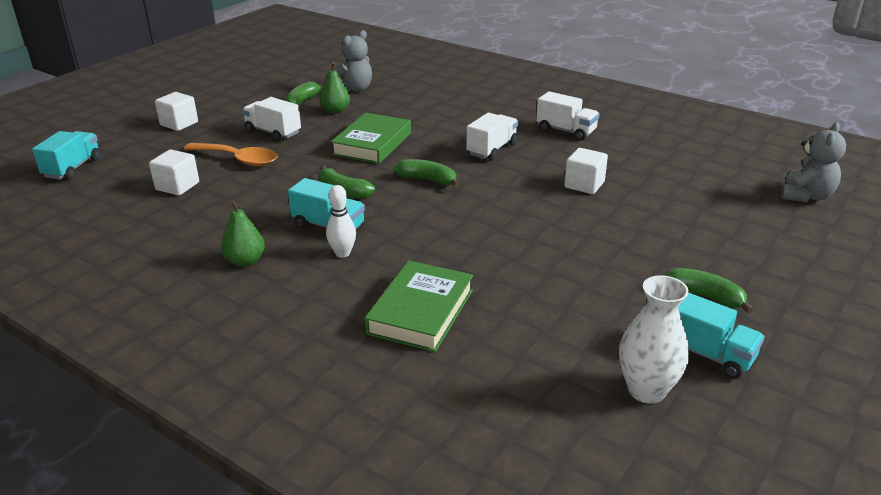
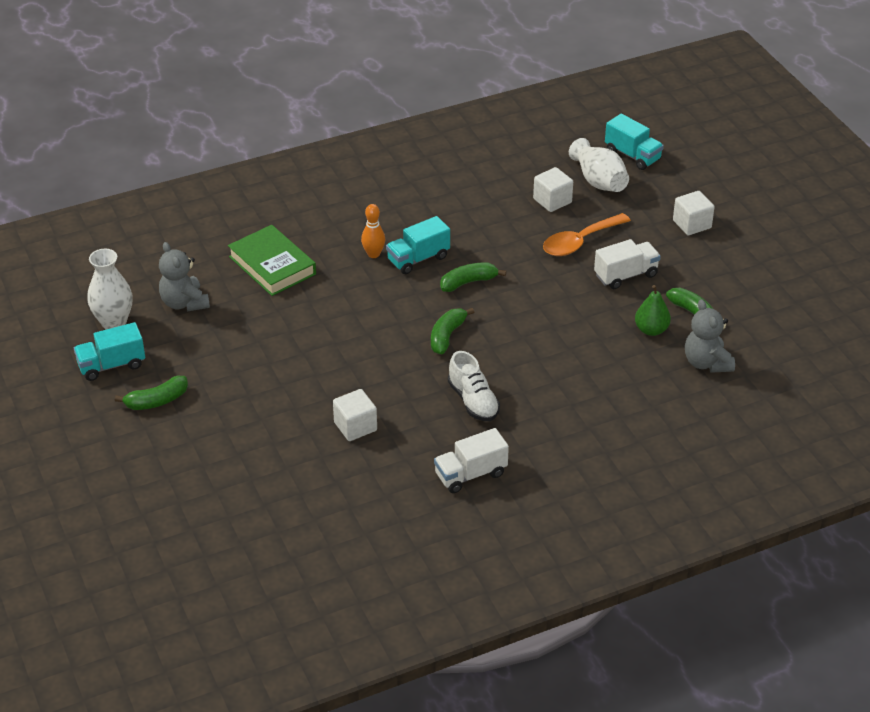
camera: 120 degrees right, 10 degrees up
(129, 173) = (599, 181): none -> white vase
(245, 261) = (404, 209): green pear -> none
(342, 253) = (373, 254): white bowling pin -> orange bowling pin
(372, 144) = (549, 329): green book -> none
(428, 180) = (447, 336): green banana -> green banana turned 150 degrees clockwise
(492, 149) = (473, 401): white truck -> white shoe
(806, 196) = (205, 563): grey teddy bear -> grey teddy bear (184, 303)

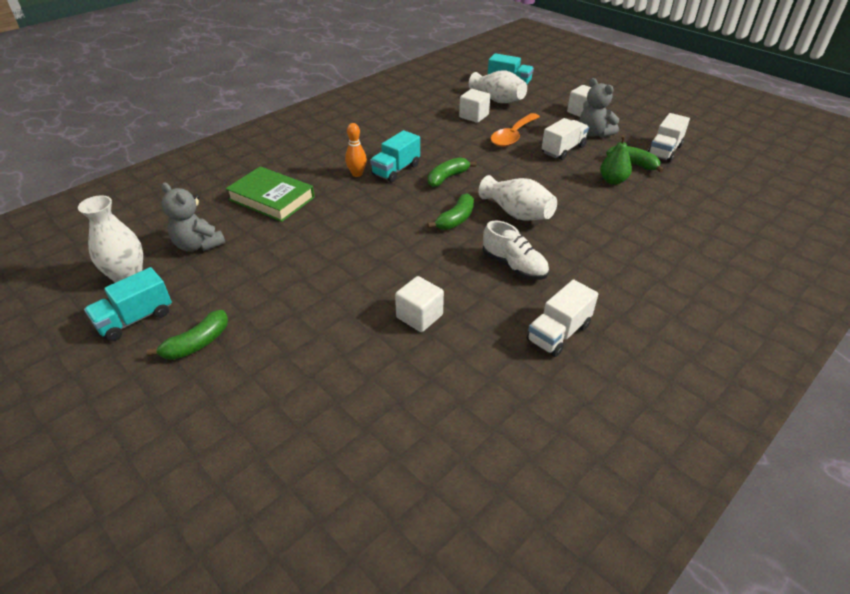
camera: 20 degrees left, 0 degrees up
(447, 336) = (456, 219): green banana -> green banana turned 150 degrees counterclockwise
(515, 344) = (517, 213): none -> white vase
(706, 363) = (673, 194): grey teddy bear -> grey teddy bear (594, 133)
(746, 305) = (664, 151): none -> white truck

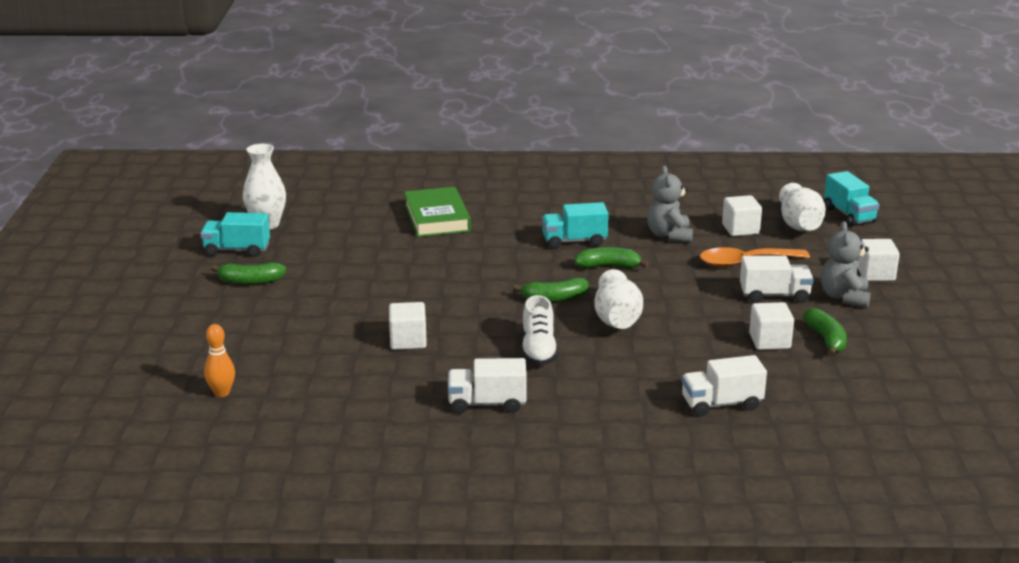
camera: 45 degrees right, 15 degrees down
(198, 245) = (337, 225): grey teddy bear -> grey teddy bear (669, 235)
(357, 174) = (535, 229): orange bowling pin -> orange bowling pin (222, 393)
(612, 180) = (769, 341): green pear -> white cube
(664, 151) = (892, 346): white truck -> white truck (721, 404)

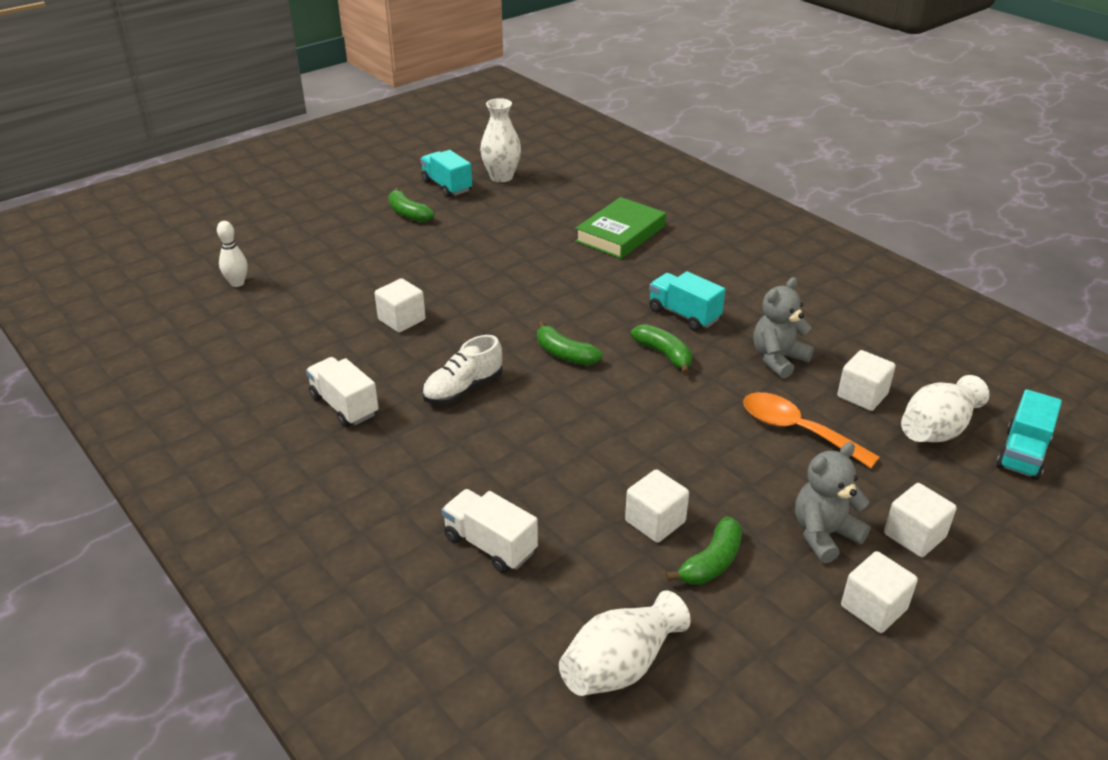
camera: 50 degrees right, 10 degrees up
(222, 393) = (237, 283): orange bowling pin -> white bowling pin
(617, 320) = (572, 406): white vase -> white vase (620, 665)
(774, 295) = (755, 482): white truck -> none
(915, 311) = (873, 608): none -> white cube

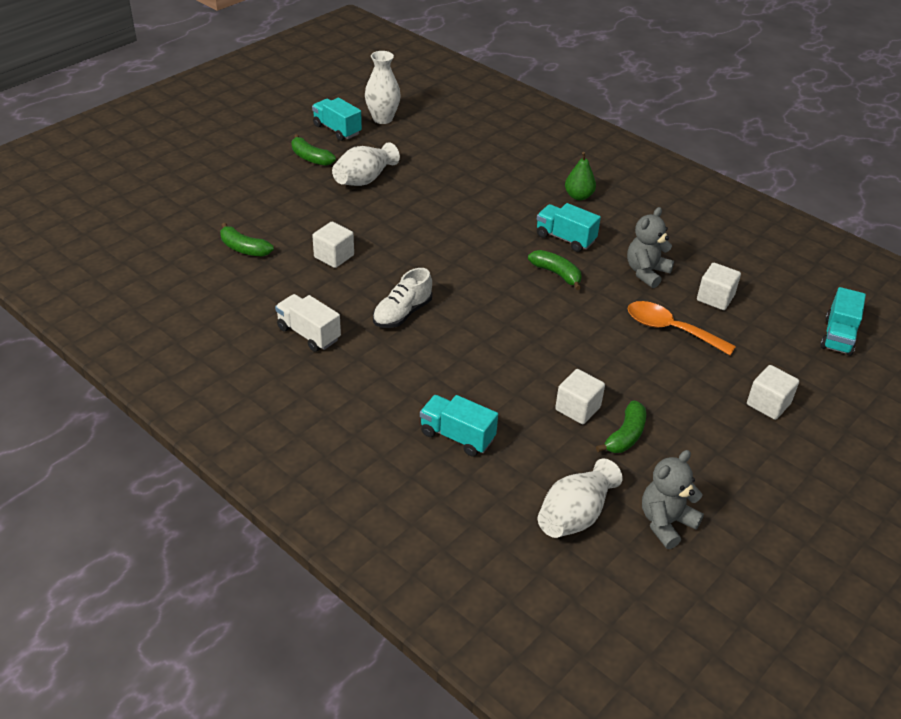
camera: 10 degrees left, 5 degrees up
(237, 283) = (180, 231): white bowling pin -> none
(490, 545) = (457, 436): white truck -> turquoise truck
(564, 354) = (477, 278): green banana -> green banana (244, 248)
(620, 234) = (498, 168): green book -> none
(710, 268) = (578, 196): none -> green pear
(824, 534) = (703, 408): grey teddy bear -> grey teddy bear (666, 522)
(873, 608) = (746, 459): white cube -> none
(936, 430) = (774, 322): white vase -> white vase (364, 179)

